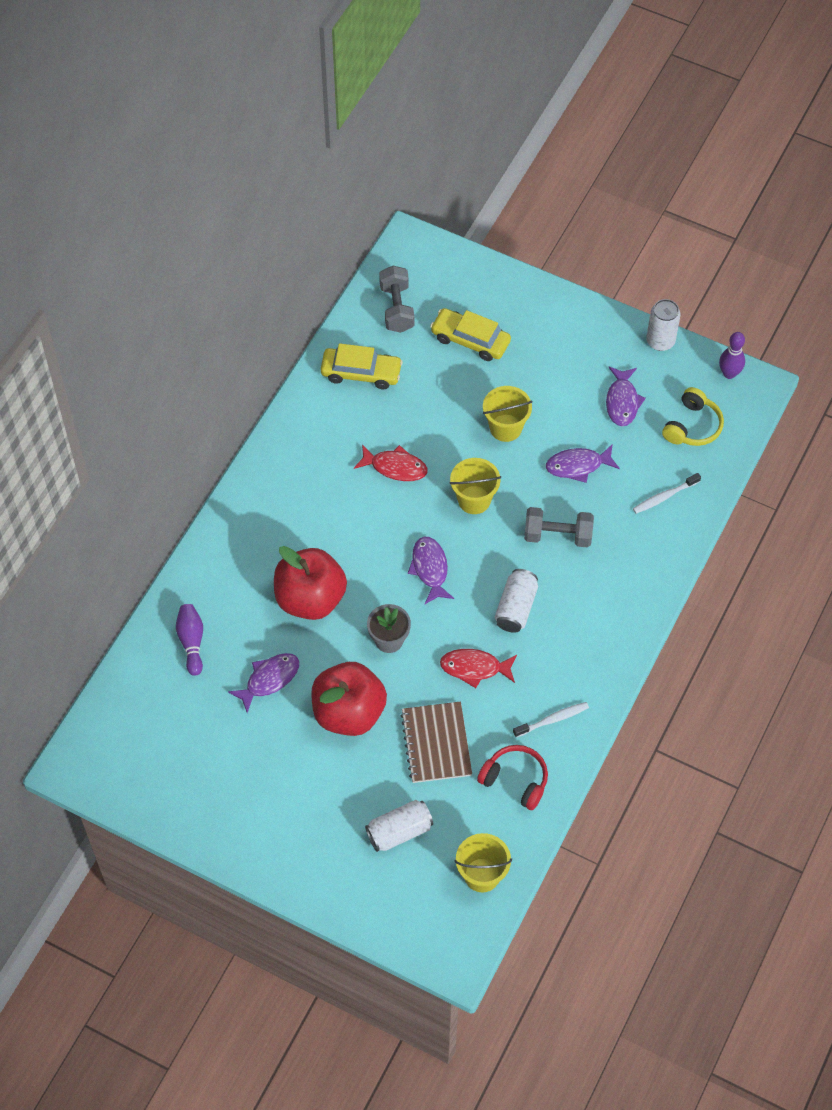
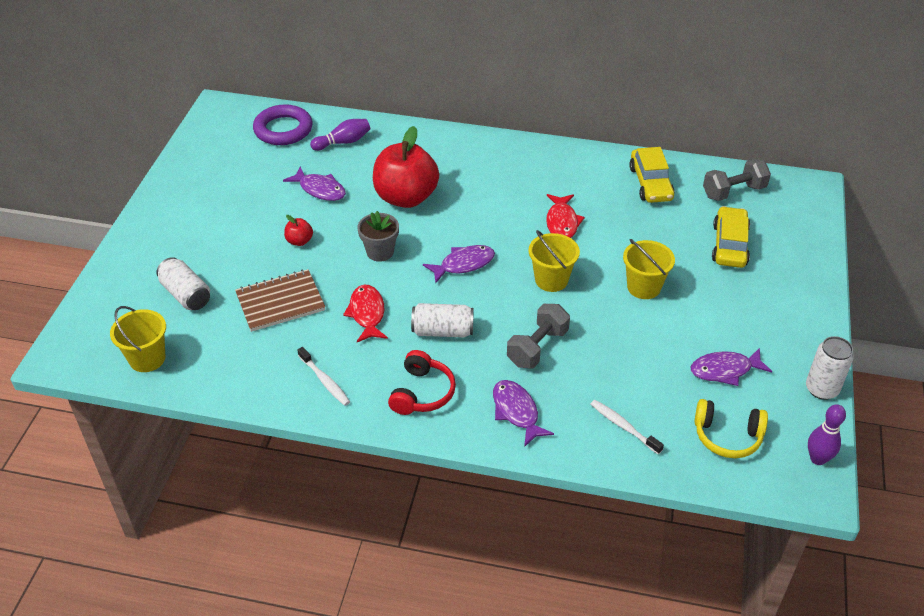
camera: 75 degrees right, 15 degrees down
(144, 701) = (283, 129): none -> purple ring
(349, 712) = (299, 241): red apple -> red apple, size x0.41
(515, 780) = (252, 365): red headphones -> red headphones (422, 393)
(557, 535) = (537, 347): grey dumbbell -> grey dumbbell turned 45 degrees clockwise
(578, 466) = (627, 348): purple fish -> purple fish (516, 412)

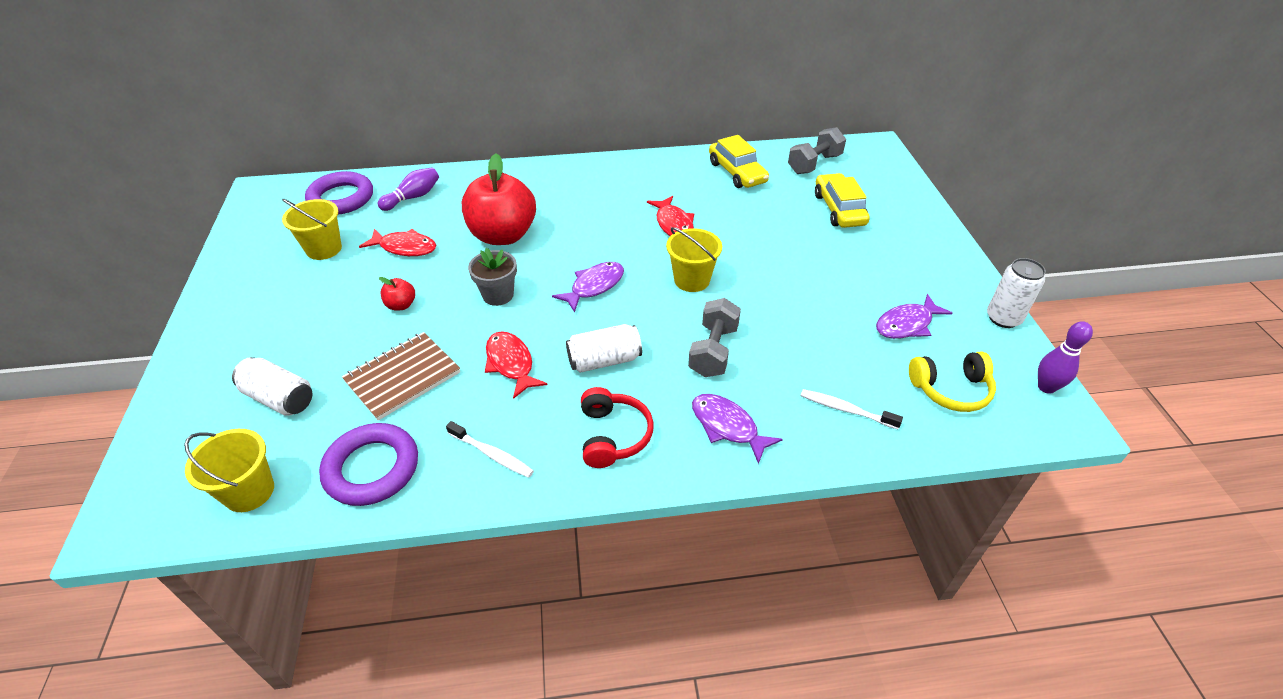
camera: 20 degrees left, 0 degrees up
(235, 366) = (372, 468): none -> purple ring
(320, 189) = (405, 247): purple fish -> red fish
(643, 287) = (784, 265): yellow bucket -> yellow bucket (324, 249)

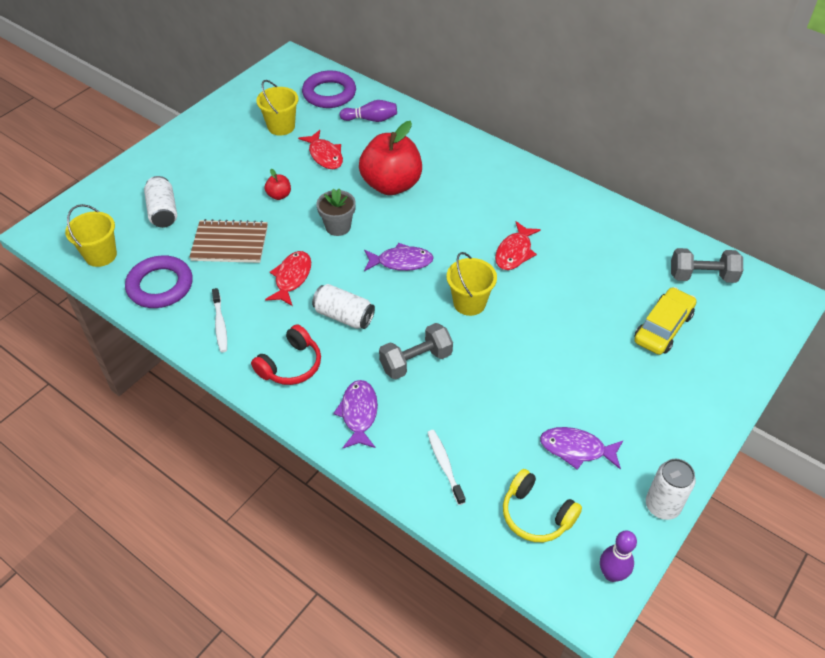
camera: 45 degrees right, 5 degrees up
(737, 172) = (623, 242): yellow car -> none

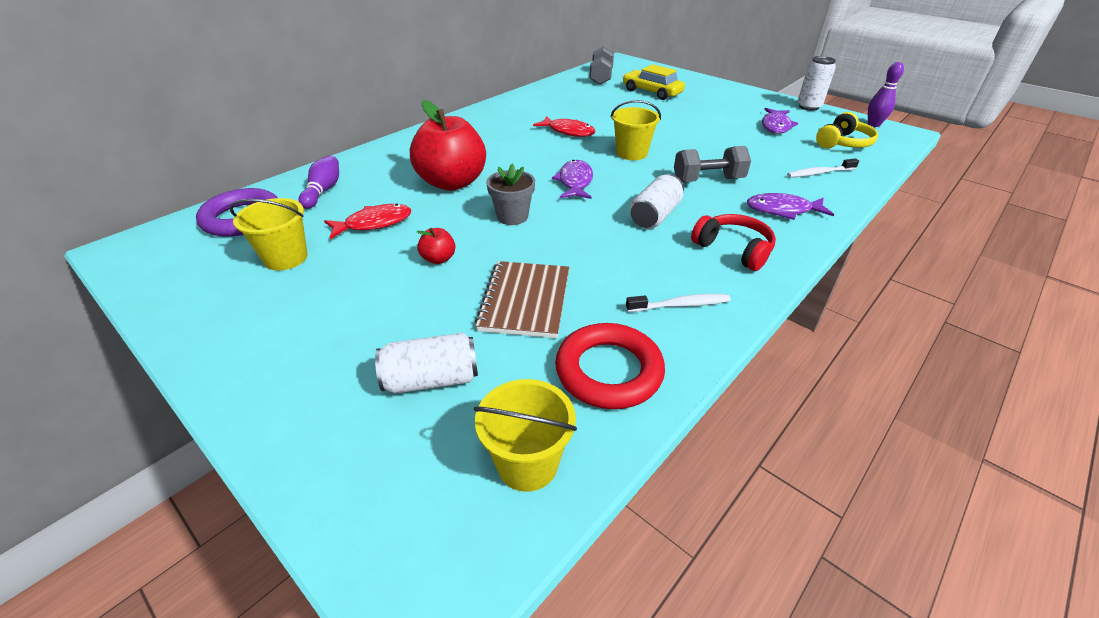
camera: 85 degrees left, 10 degrees down
(160, 286) = (609, 371): purple ring -> red ring
(292, 278) = (596, 249): red fish -> none
(416, 361) = (708, 180): grey dumbbell -> grey dumbbell turned 75 degrees counterclockwise

